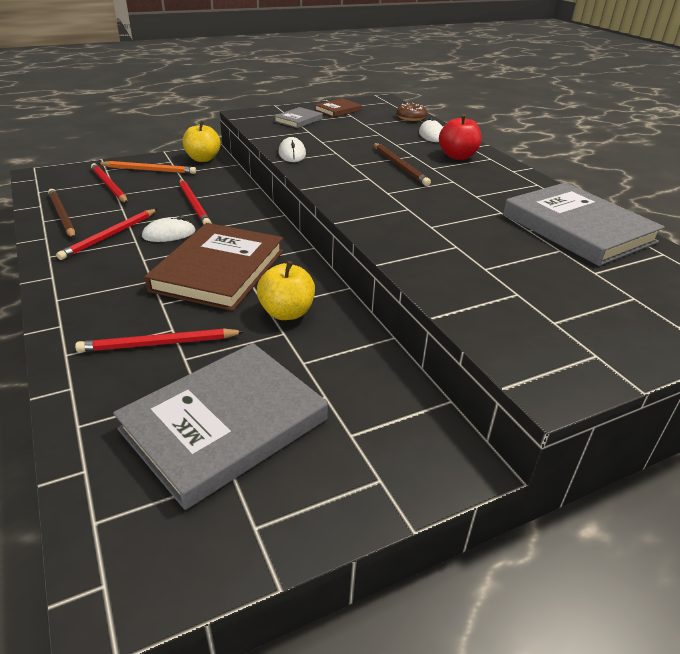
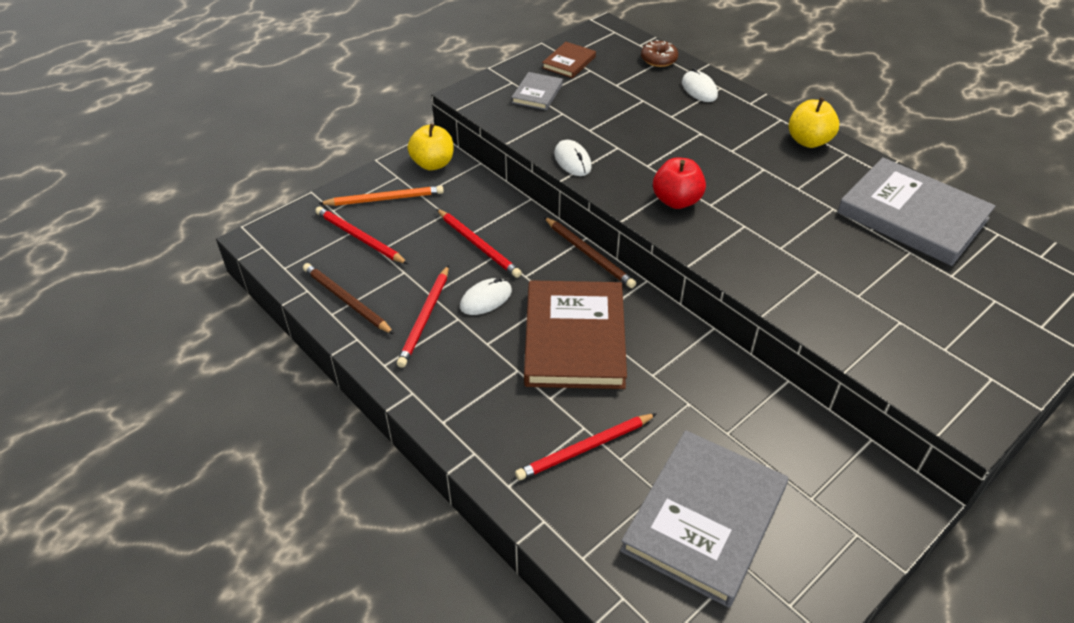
camera: 15 degrees left, 10 degrees up
(286, 313) = (676, 377): yellow apple -> yellow apple (808, 141)
(400, 166) = (697, 156): brown pencil -> brown pencil (589, 254)
(457, 156) = (746, 124): red apple -> red apple (676, 201)

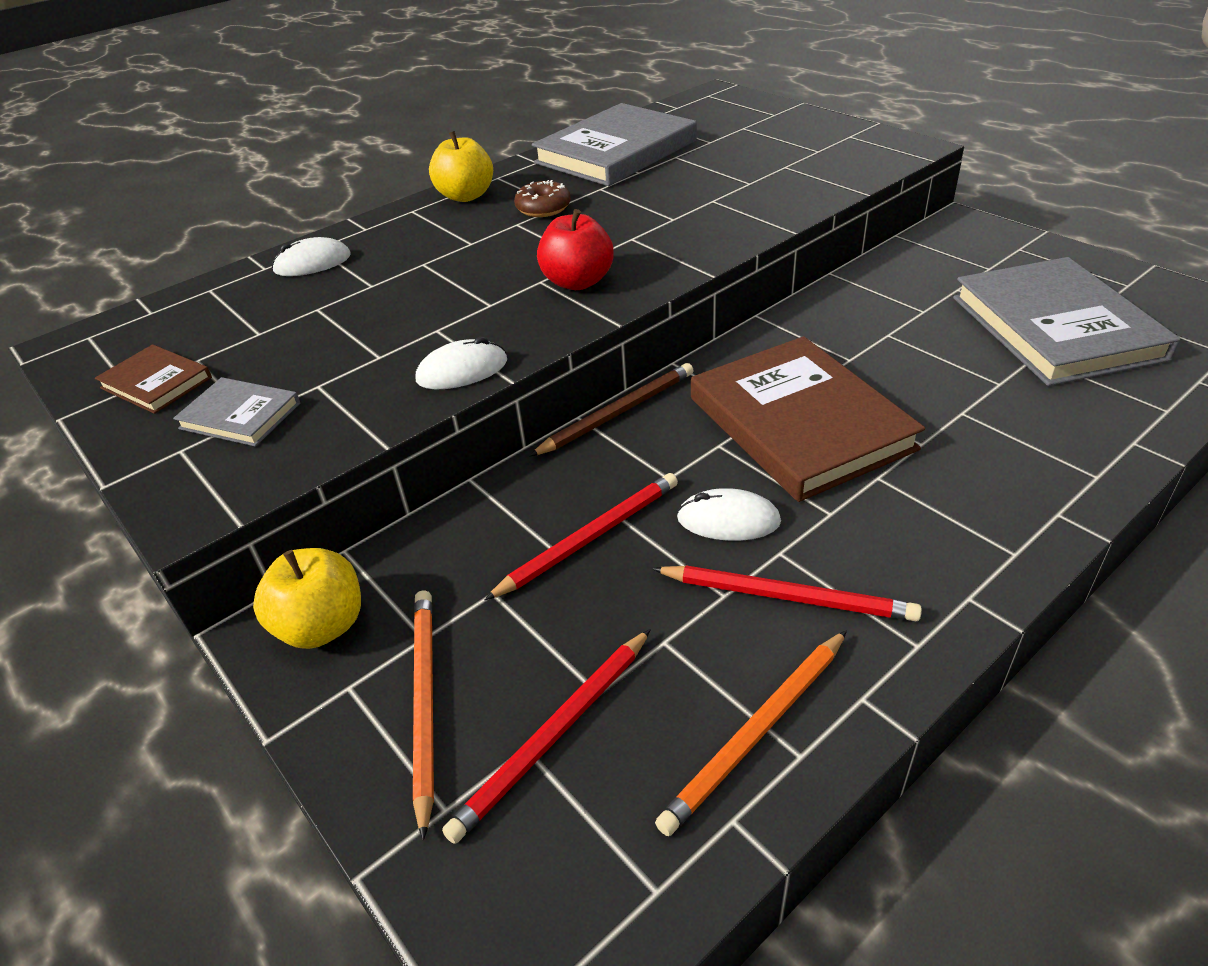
camera: 85 degrees left, 5 degrees down
(346, 300) = (757, 732): brown pencil -> orange pencil
(486, 299) = (728, 520): white mouse -> white mouse turned 45 degrees counterclockwise
(575, 338) = (800, 423): brown book -> brown book turned 60 degrees clockwise
(585, 448) = (998, 410): red pencil -> none
(659, 59) = (209, 295): brown donut -> brown donut (543, 208)
(704, 519) = (1055, 328): grey book -> grey book turned 45 degrees clockwise

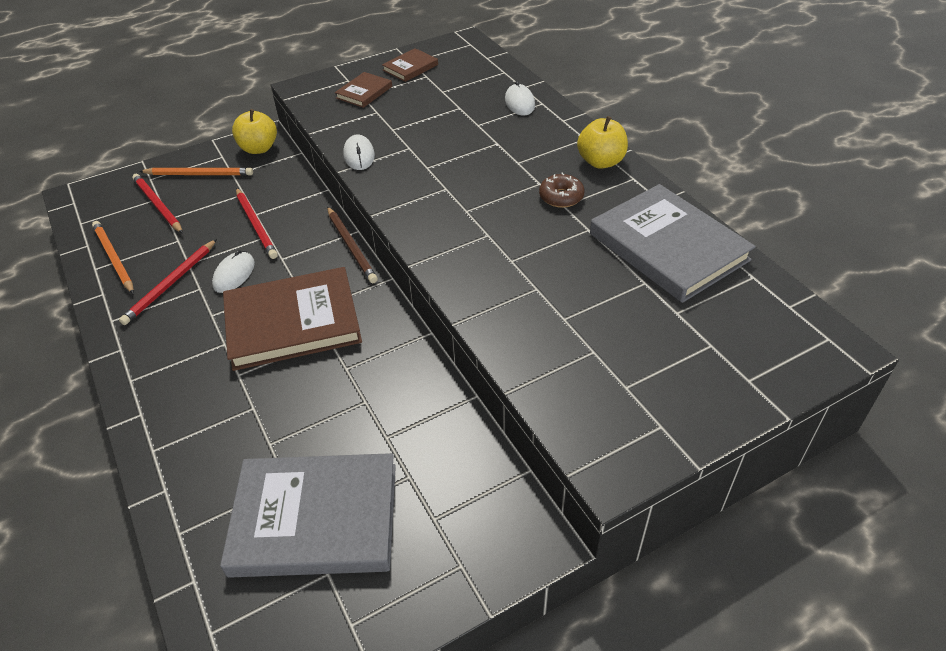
camera: 100 degrees right, 5 degrees up
(240, 416) = (364, 92): grey book -> brown book
(578, 282) = (435, 203): red apple -> none

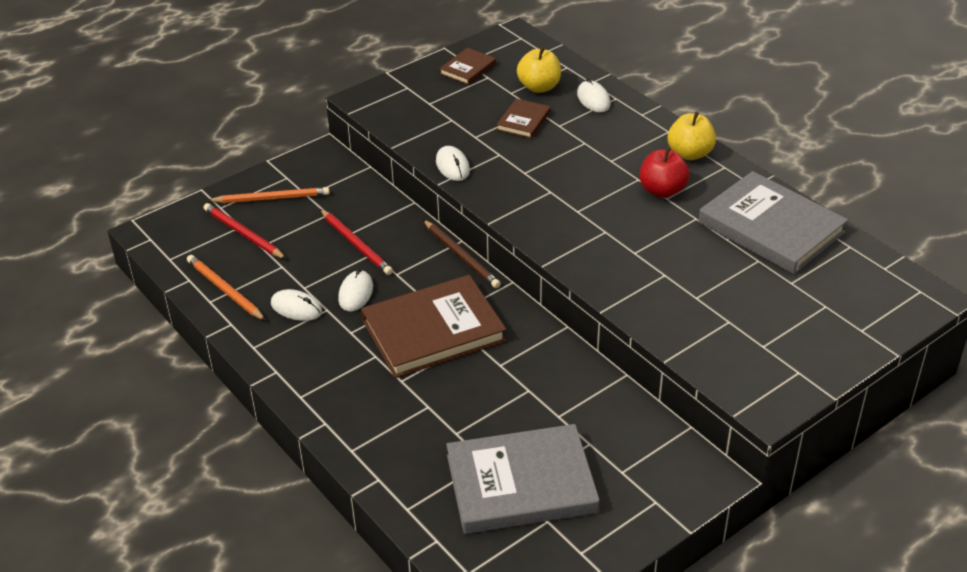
camera: 10 degrees left, 5 degrees down
(171, 284) = (296, 308): red pencil -> white mouse
(259, 148) = (323, 166): yellow apple -> yellow apple (539, 87)
(364, 92) = (430, 100): brown book -> brown book (523, 121)
(561, 197) = (662, 190): brown donut -> red apple

